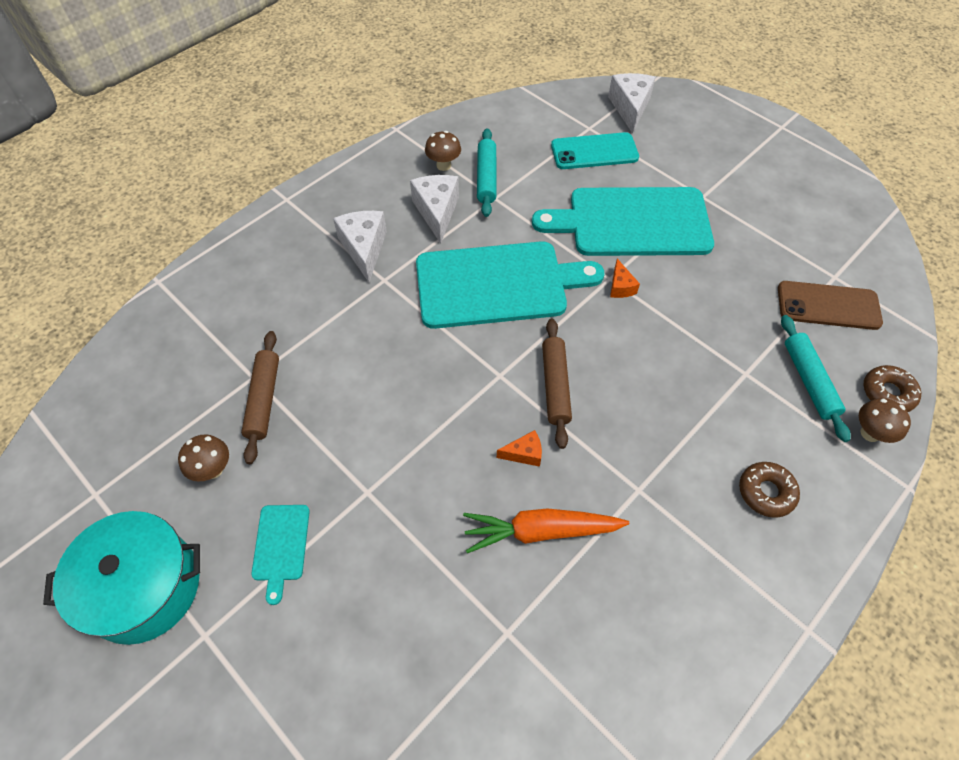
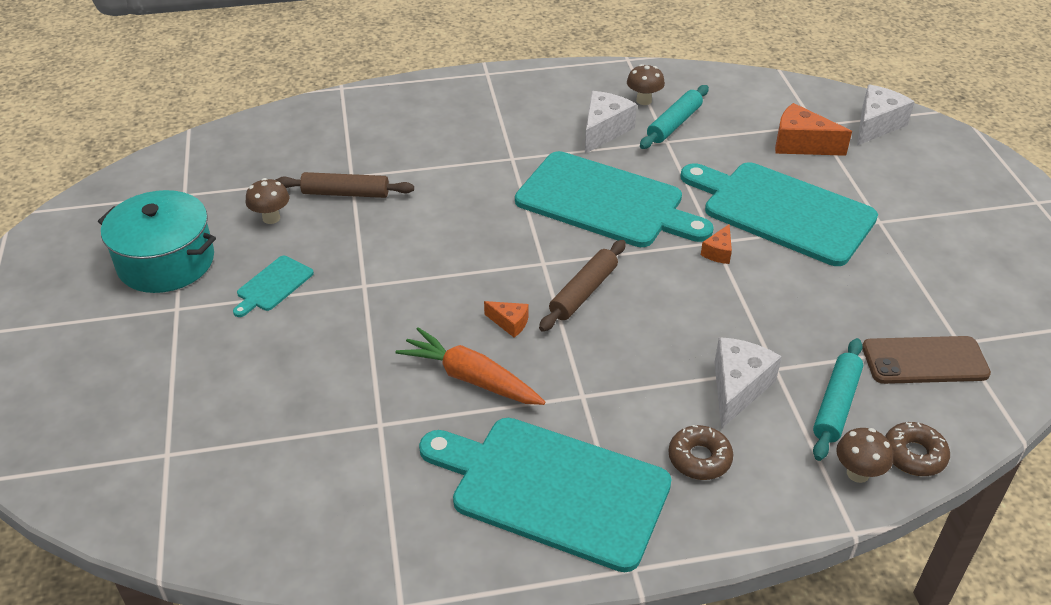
camera: 35 degrees right, 15 degrees down
(264, 400) = (345, 193): brown rolling pin -> brown rolling pin turned 60 degrees clockwise
(364, 249) = (516, 131): white cheese -> white cheese (737, 388)
(594, 151) = (801, 144): turquoise phone -> orange cheese
(693, 598) = (552, 489): none -> turquoise cutting board
(828, 305) = (924, 360): brown phone -> brown phone turned 45 degrees counterclockwise

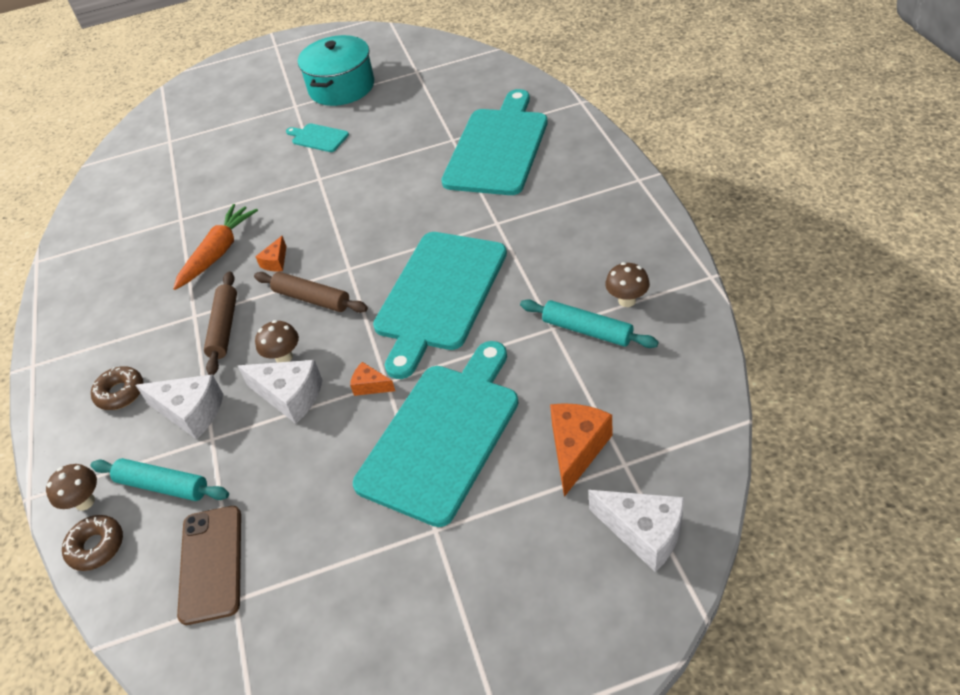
camera: 90 degrees right, 5 degrees up
(271, 218) = (393, 116): brown mushroom -> brown mushroom (284, 357)
(345, 193) = (429, 142): brown rolling pin -> brown rolling pin (224, 328)
(552, 489) = (108, 313): turquoise cutting board -> turquoise cutting board (497, 148)
(604, 130) = (559, 277): white cheese -> white cheese (290, 396)

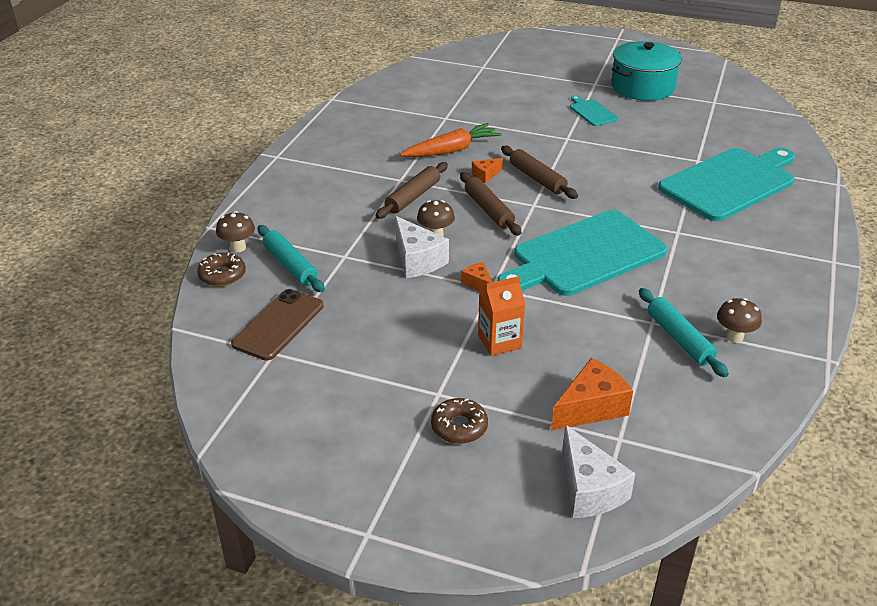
camera: 30 degrees right, 10 degrees down
(120, 393) = (313, 199): brown donut -> brown donut (459, 427)
(191, 412) = (345, 234): white cheese -> none
(328, 238) = (537, 179): none -> brown rolling pin
(442, 435) = (499, 342): turquoise cutting board -> orange carton

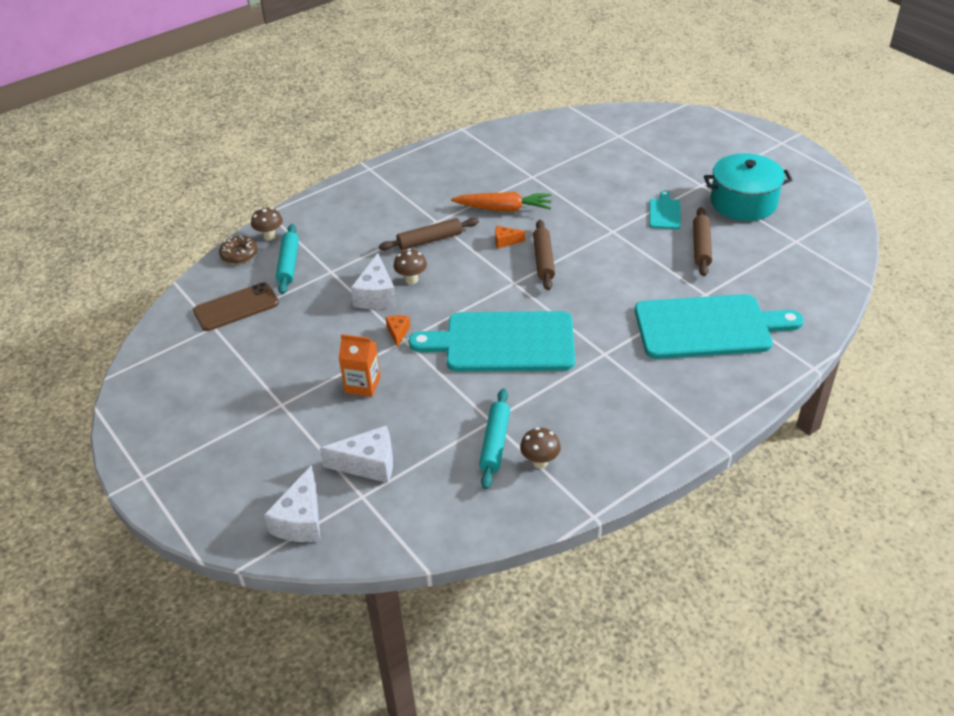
camera: 35 degrees right, 5 degrees up
(459, 427) = (269, 434): brown donut -> none
(489, 210) = (474, 274): brown rolling pin -> brown rolling pin (701, 247)
(591, 408) = (368, 464): orange cheese -> white cheese

